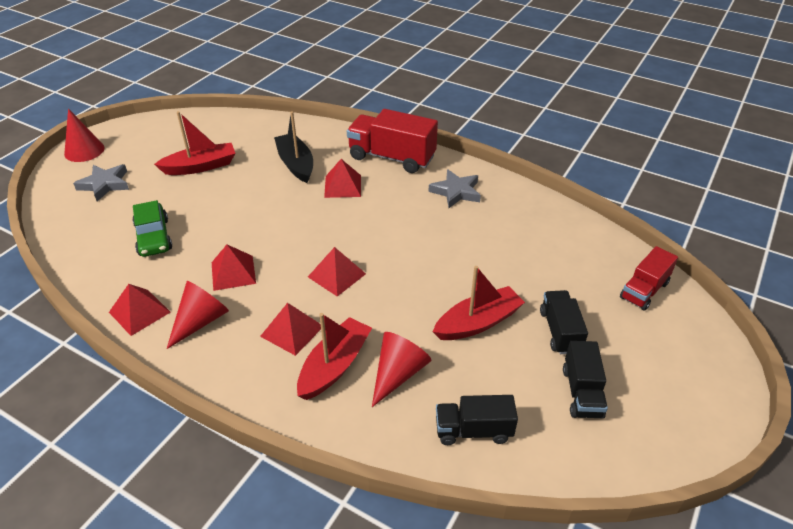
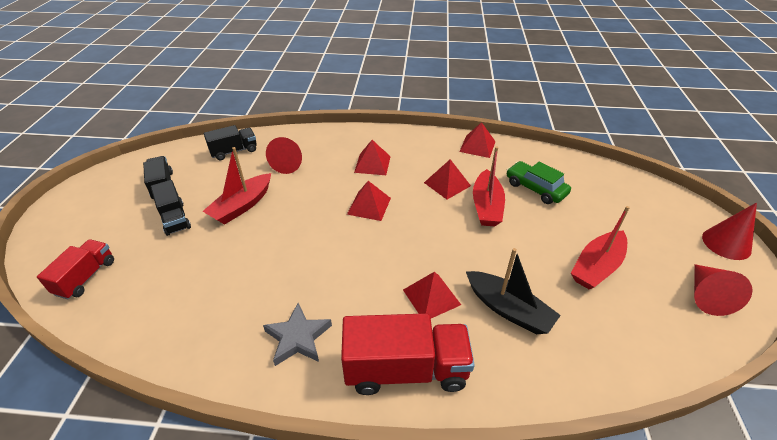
camera: 155 degrees right, 0 degrees up
(105, 184) = (643, 216): grey star -> none
(200, 321) = (435, 152): red cone -> red cone (706, 295)
(334, 366) = (331, 155): red boat -> red boat (486, 206)

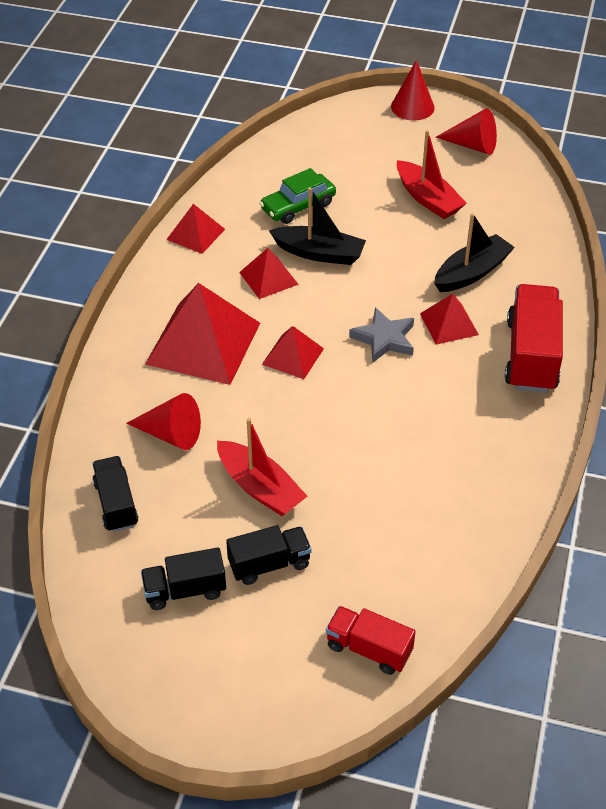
camera: 80 degrees left, 5 degrees up
(298, 338) = (488, 432): grey star -> grey star (384, 339)
(372, 164) = (203, 343): red pyramid -> red pyramid, size x1.93
(486, 206) = (319, 253): red boat -> black boat

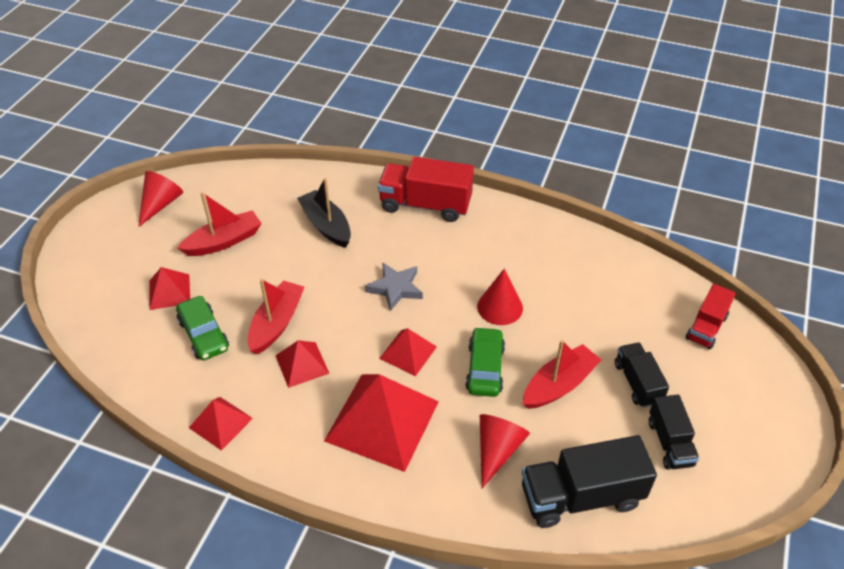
camera: 85 degrees left, 0 degrees up
(116, 504) = (581, 496): black truck -> black truck, size x1.67
(277, 421) = (485, 368): none -> green car
(319, 253) = (276, 323): black boat -> red boat
(412, 107) = (86, 237): red cone -> red cone (500, 307)
(449, 324) = (384, 246): red pyramid -> red pyramid (169, 291)

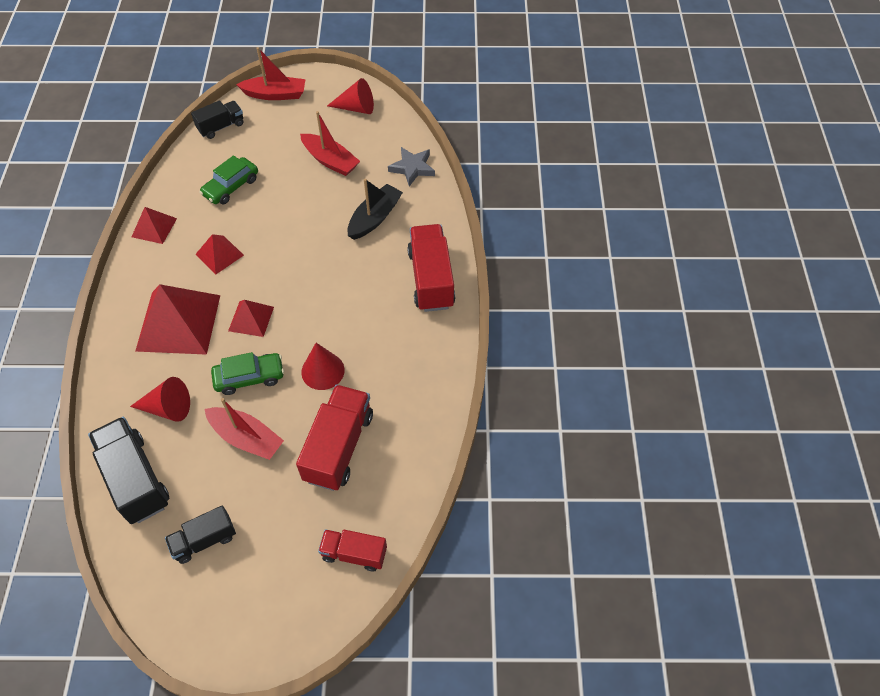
camera: 70 degrees right, 10 degrees up
(169, 291) = (266, 151): red pyramid -> none
(276, 323) = (255, 225): red boat -> red boat (275, 94)
(395, 288) = (319, 288): grey star -> grey star (412, 168)
(591, 314) = (339, 447): none -> red truck
(637, 383) = (266, 501): black truck -> black truck (221, 127)

